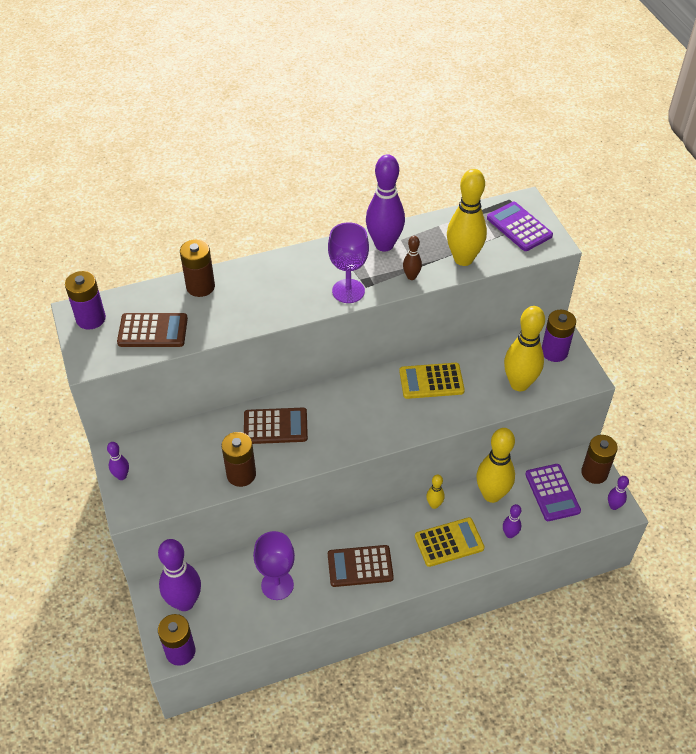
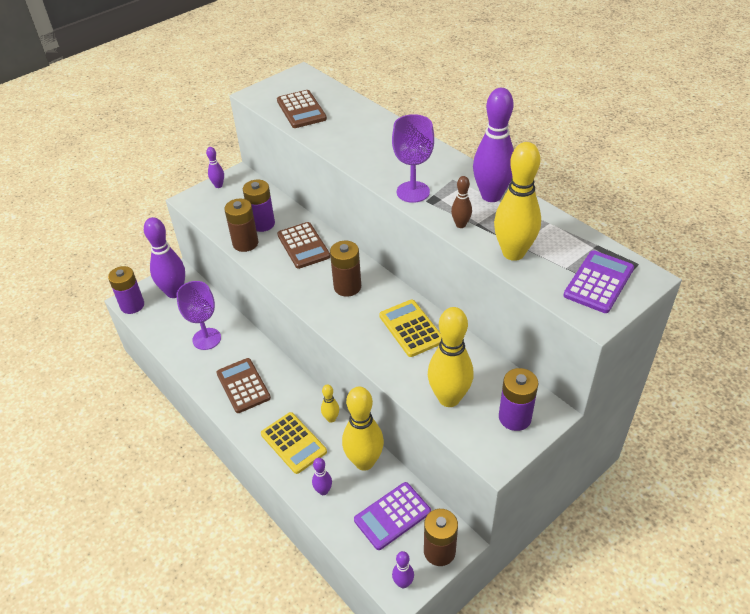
camera: 70 degrees right, 5 degrees down
(91, 319) = (297, 81): purple battery -> purple battery (262, 224)
(200, 286) = (363, 115): brown battery -> brown battery (347, 287)

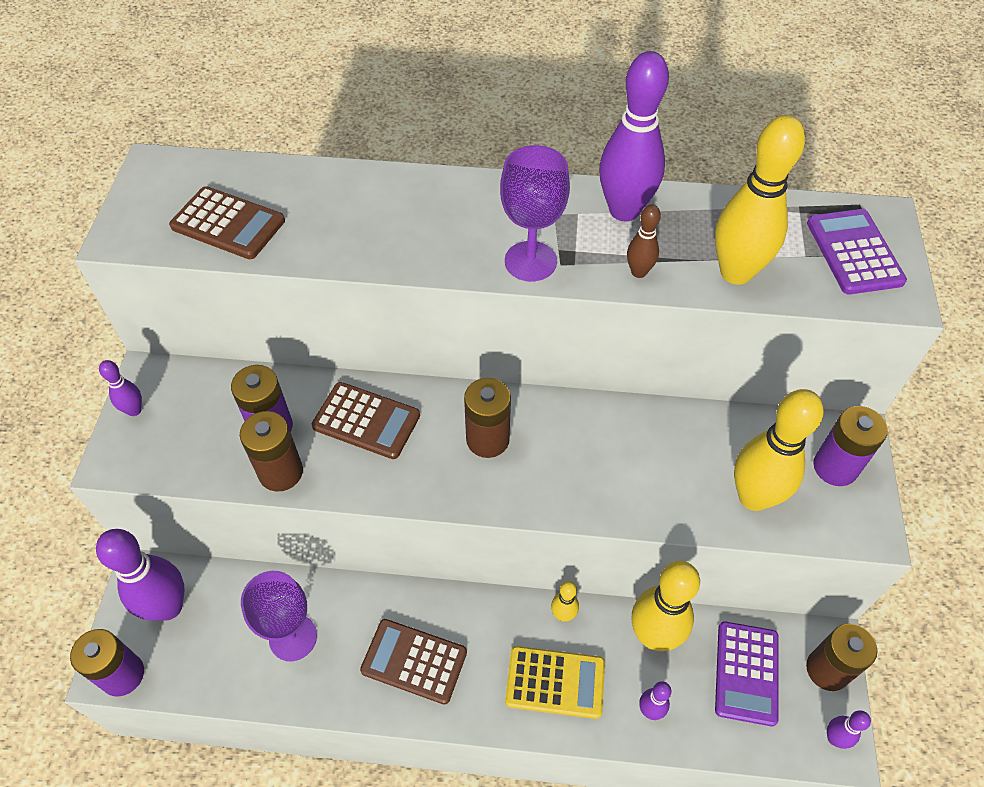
camera: 45 degrees left, 10 degrees up
(411, 328) = (620, 440): yellow calculator -> none

